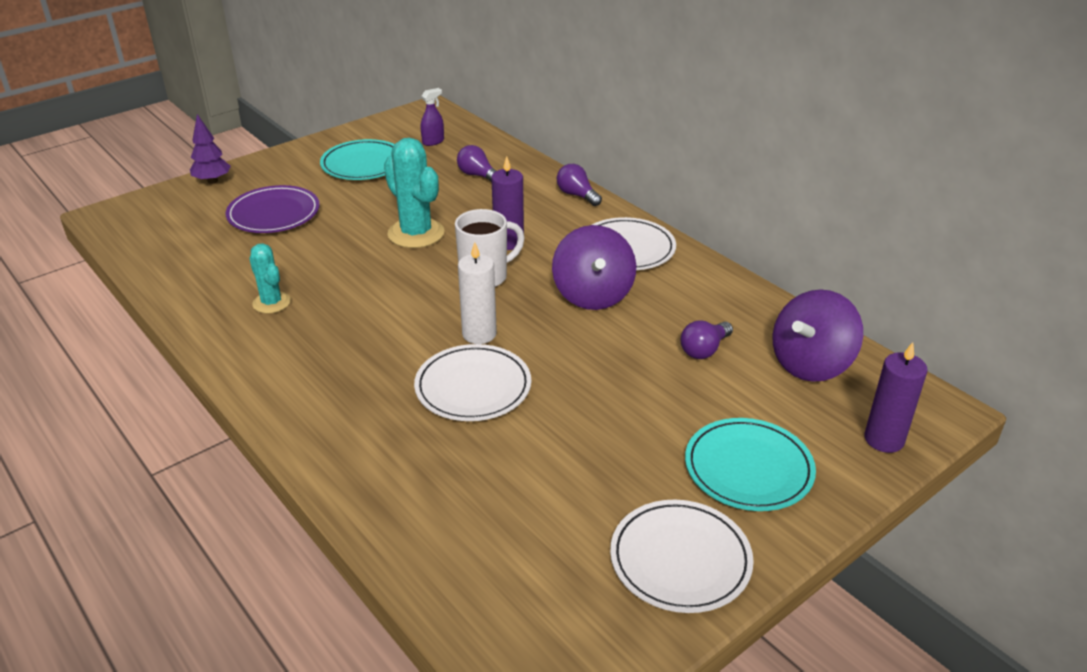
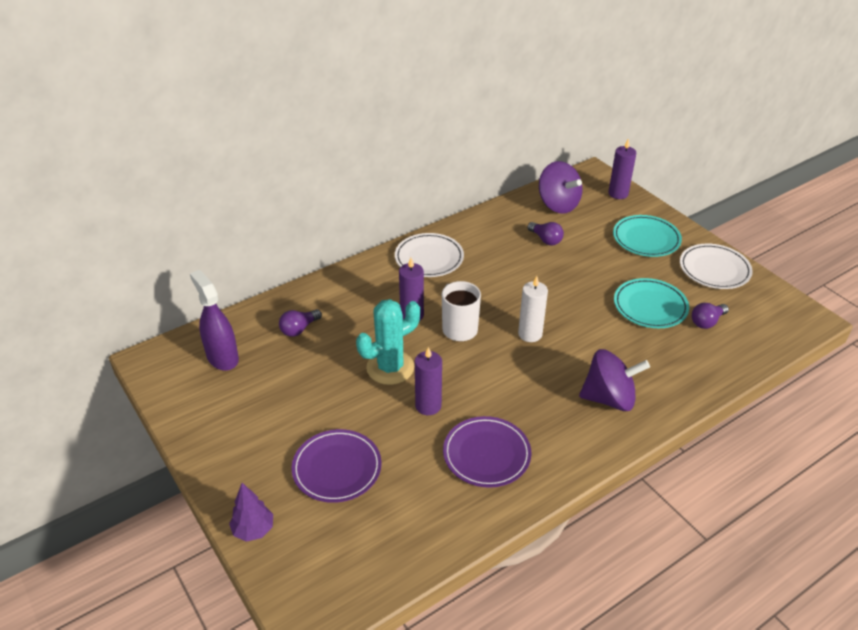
camera: 85 degrees left, 5 degrees up
(271, 303) = (486, 454): turquoise cactus -> purple plate
(353, 261) = (428, 405): none -> purple candle
(363, 164) = (253, 407): turquoise plate -> turquoise plate (650, 306)
(433, 141) = (222, 357): purple spray bottle -> purple spray bottle, size x1.88
(473, 387) = (587, 338): white plate -> none
(577, 195) = (347, 275): purple light bulb -> purple light bulb (707, 322)
(593, 295) = (485, 278): purple spinning top -> purple spinning top (609, 398)

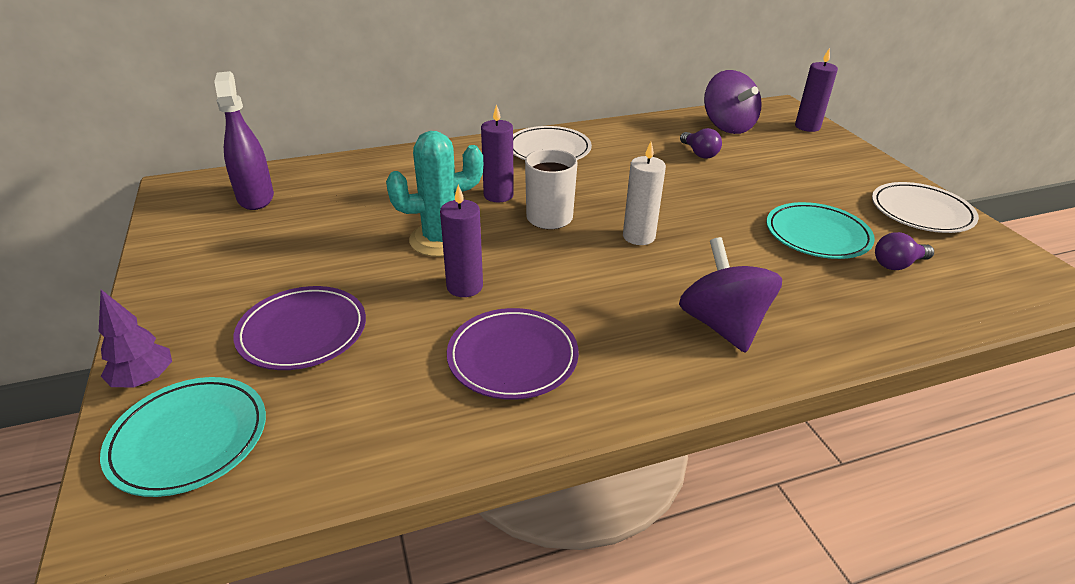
camera: 15 degrees right, 5 degrees down
(299, 329) = (359, 187): purple light bulb -> none
(609, 398) = (722, 325): purple spinning top -> purple spinning top turned 120 degrees counterclockwise
(646, 239) = (831, 170): turquoise plate -> turquoise plate (189, 439)

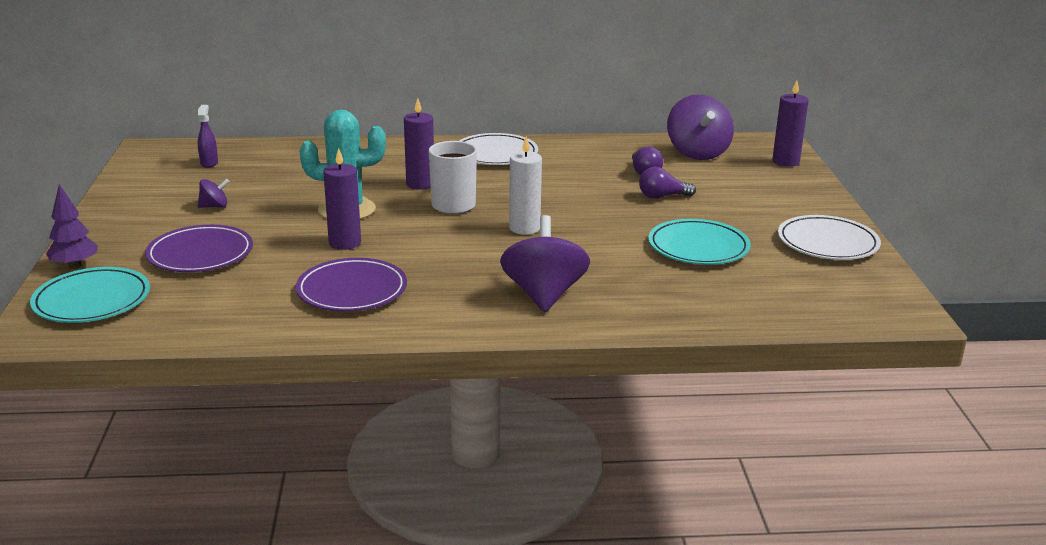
camera: 15 degrees right, 10 degrees down
(256, 198) = (209, 163): purple spray bottle -> purple spray bottle, size x0.53
(288, 257) = (214, 206): none -> purple spinning top
(897, 264) = (754, 277): purple light bulb -> purple light bulb (662, 196)

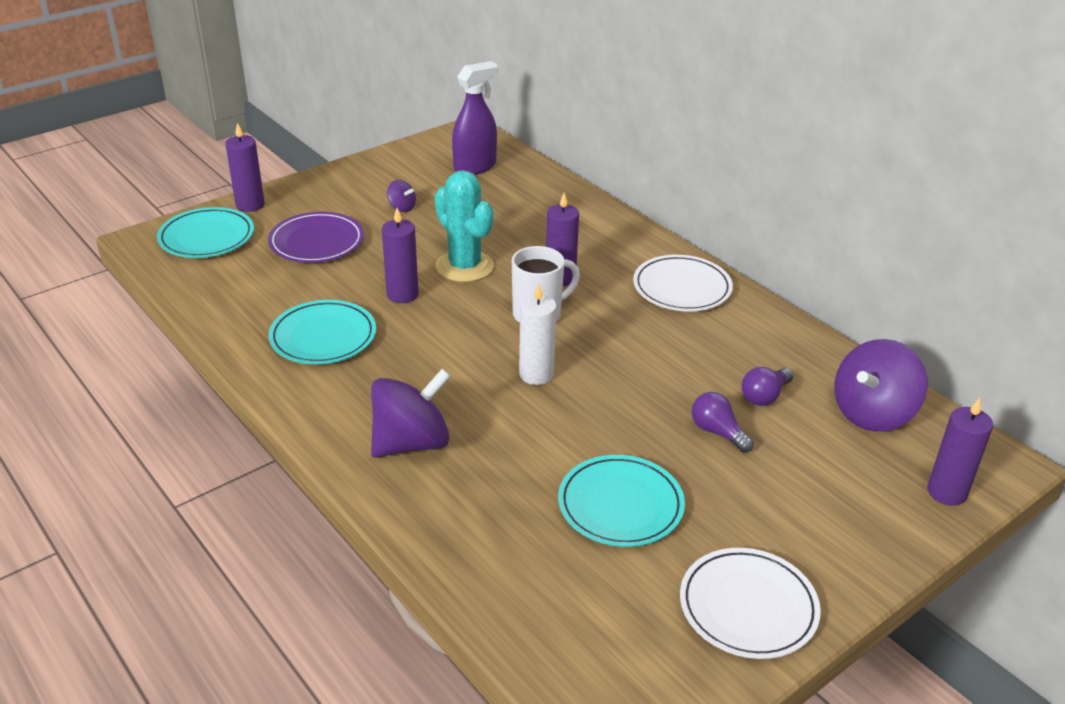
camera: 55 degrees right, 10 degrees up
(75, 266) = (250, 205): purple tree -> purple candle
(209, 163) = (475, 167): purple spray bottle -> purple spray bottle, size x1.88
(352, 290) = (323, 337): purple plate -> turquoise plate

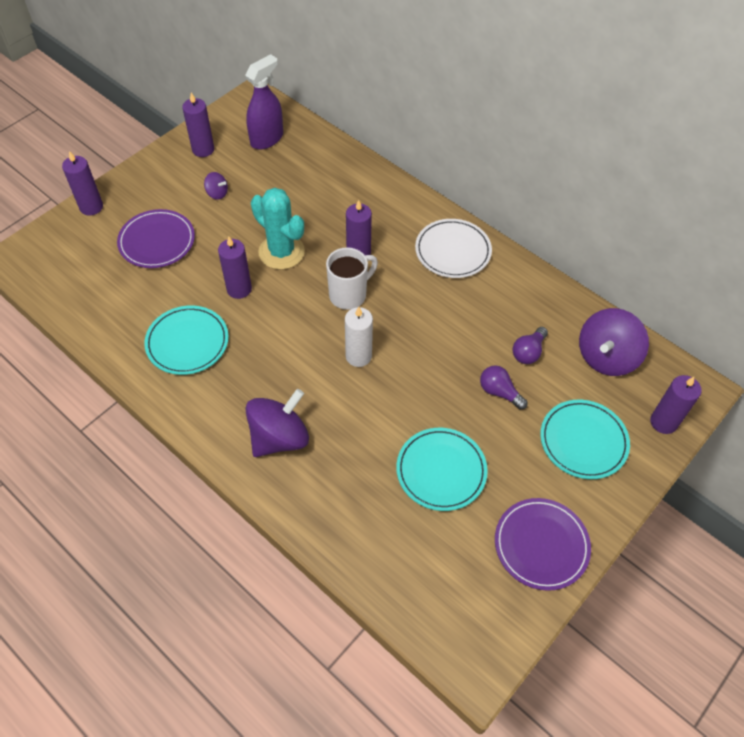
camera: 10 degrees left, 20 degrees up
(206, 237) = (65, 249): turquoise plate -> turquoise plate (583, 441)
(397, 169) = (203, 149): none -> purple candle
(748, 607) = (541, 545): white plate -> purple plate

